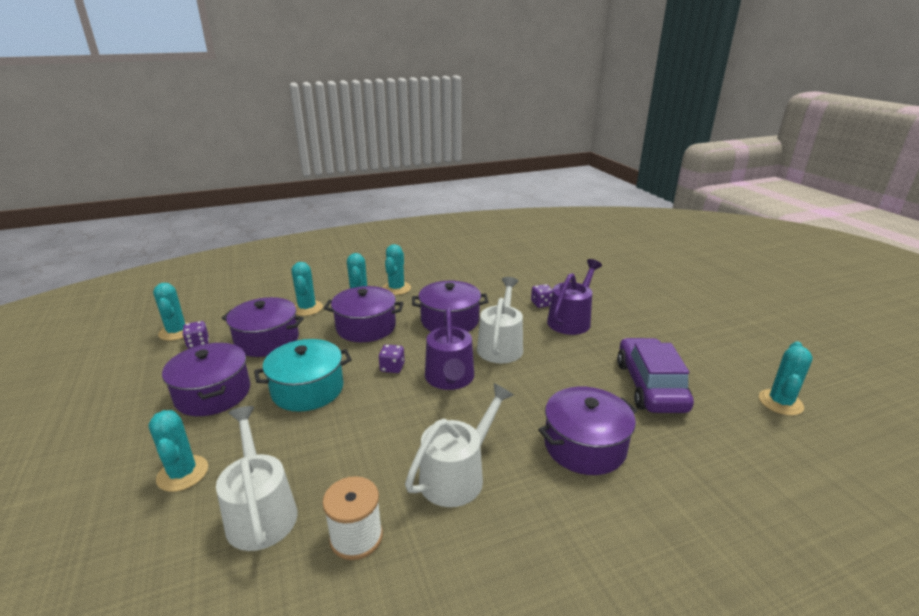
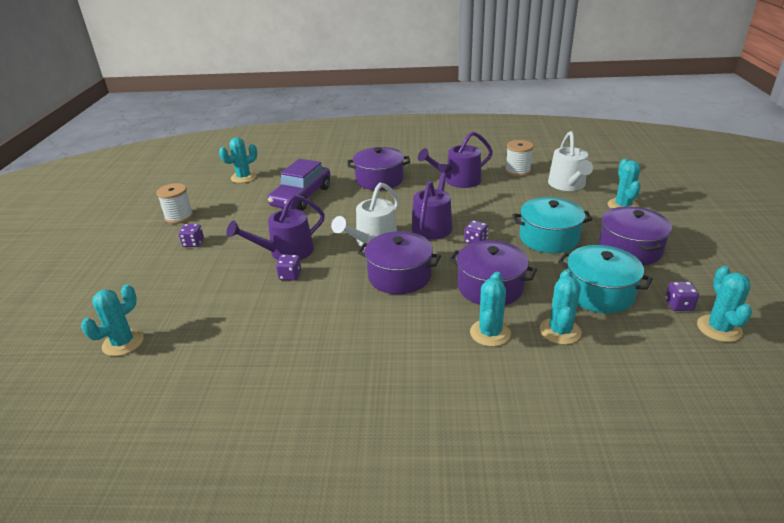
camera: 155 degrees left, 5 degrees up
(267, 340) = (599, 293): purple pot -> turquoise pot
(396, 288) = (436, 340): turquoise cactus -> turquoise cactus (123, 343)
(457, 475) = (458, 181): white watering can -> purple watering can
(665, 311) = (193, 243): none -> purple dice
(733, 331) = (179, 217): none -> white spool

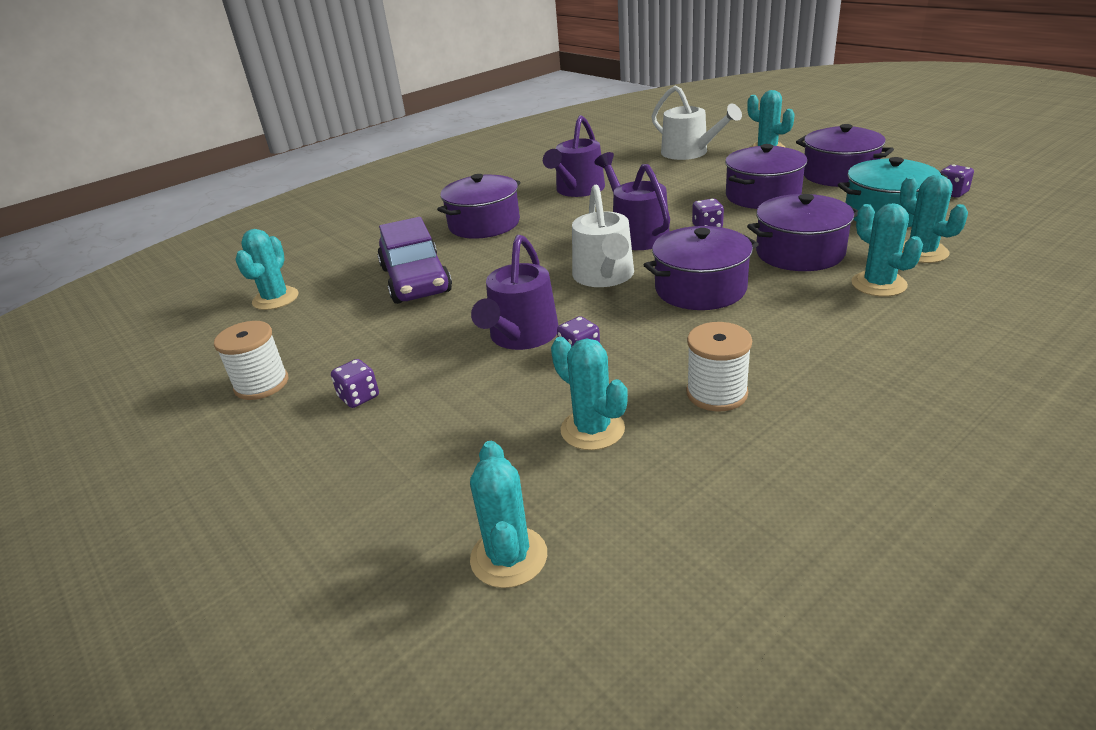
camera: 40 degrees left, 0 degrees up
(517, 171) = (619, 160): white spool -> white spool (716, 393)
(548, 238) = (763, 196): turquoise pot -> purple pot
(719, 328) = (1004, 194): turquoise cactus -> turquoise cactus (592, 429)

